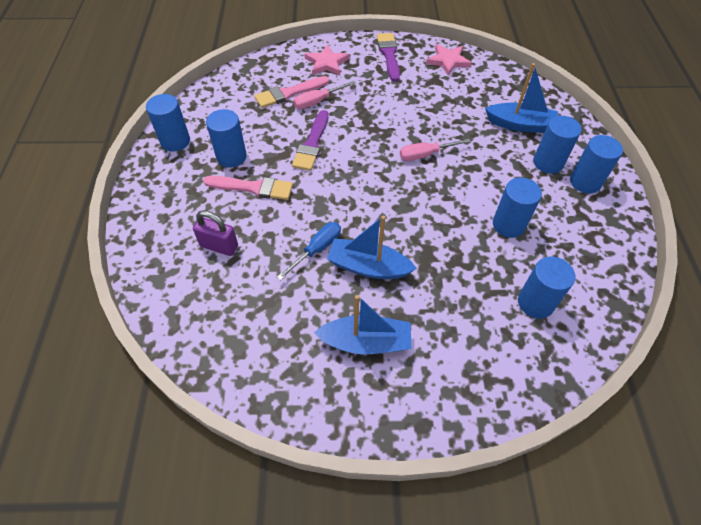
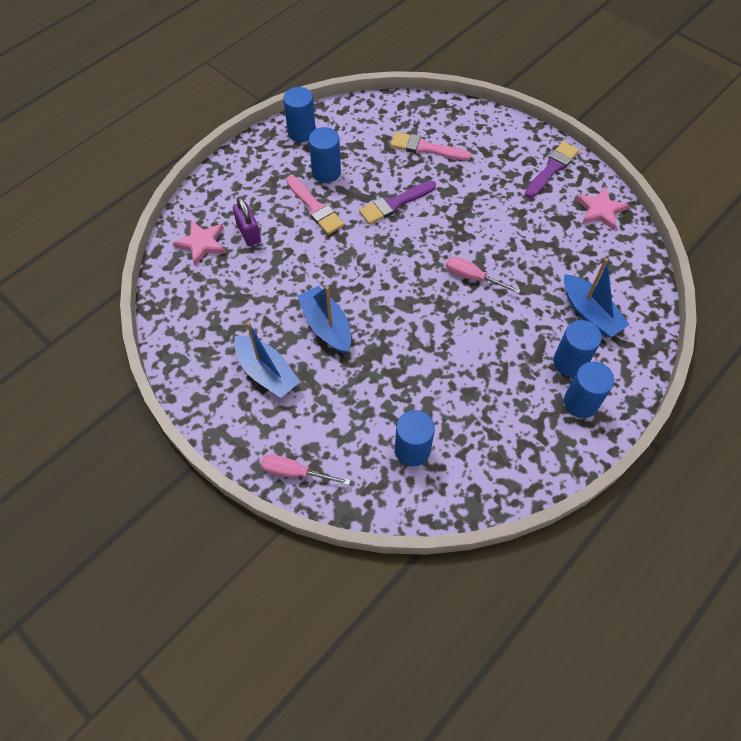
camera: 45 degrees right, 5 degrees up
(317, 101) = (440, 171): pink screwdriver -> pink screwdriver (295, 472)
(317, 249) = (307, 286): blue screwdriver -> none
(326, 63) = (488, 141): pink star -> pink star (202, 243)
(508, 225) = (467, 381): blue cylinder -> none

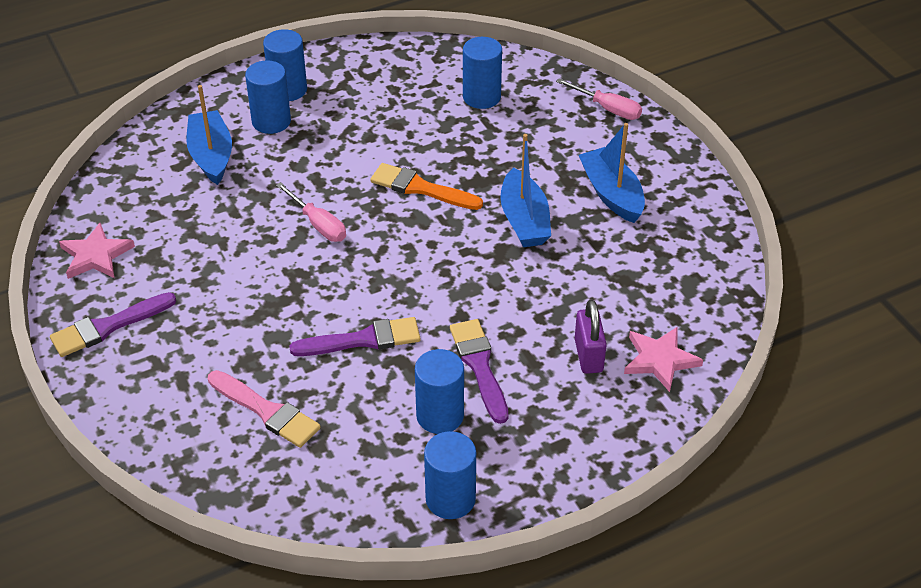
camera: 160 degrees left, 15 degrees down
(315, 207) = (479, 366): pink brush -> purple brush
(416, 332) = (421, 188): none -> orange brush

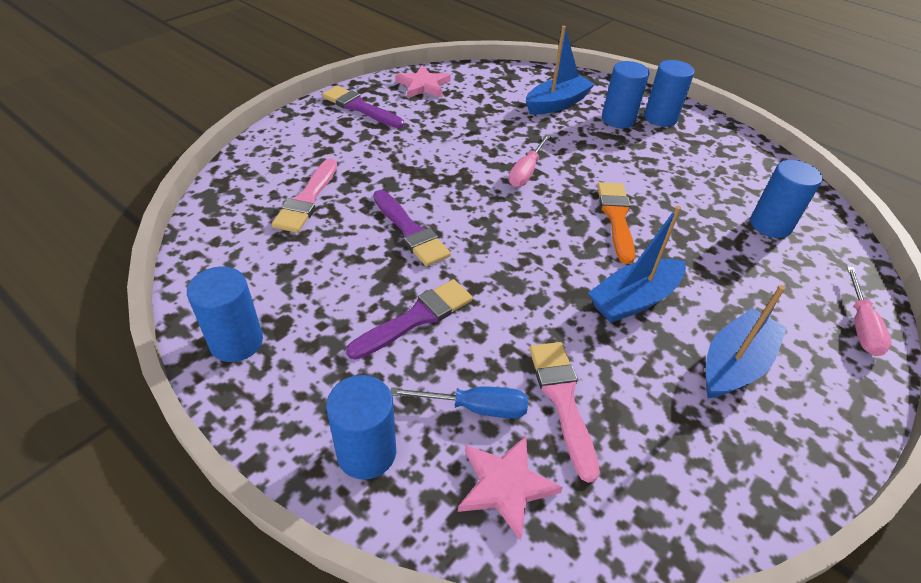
camera: 65 degrees right, 0 degrees up
(440, 416) = (340, 306): blue cylinder -> blue cylinder (366, 452)
(588, 355) = (475, 407): purple padlock -> blue screwdriver
(602, 303) = (562, 400): none -> pink brush

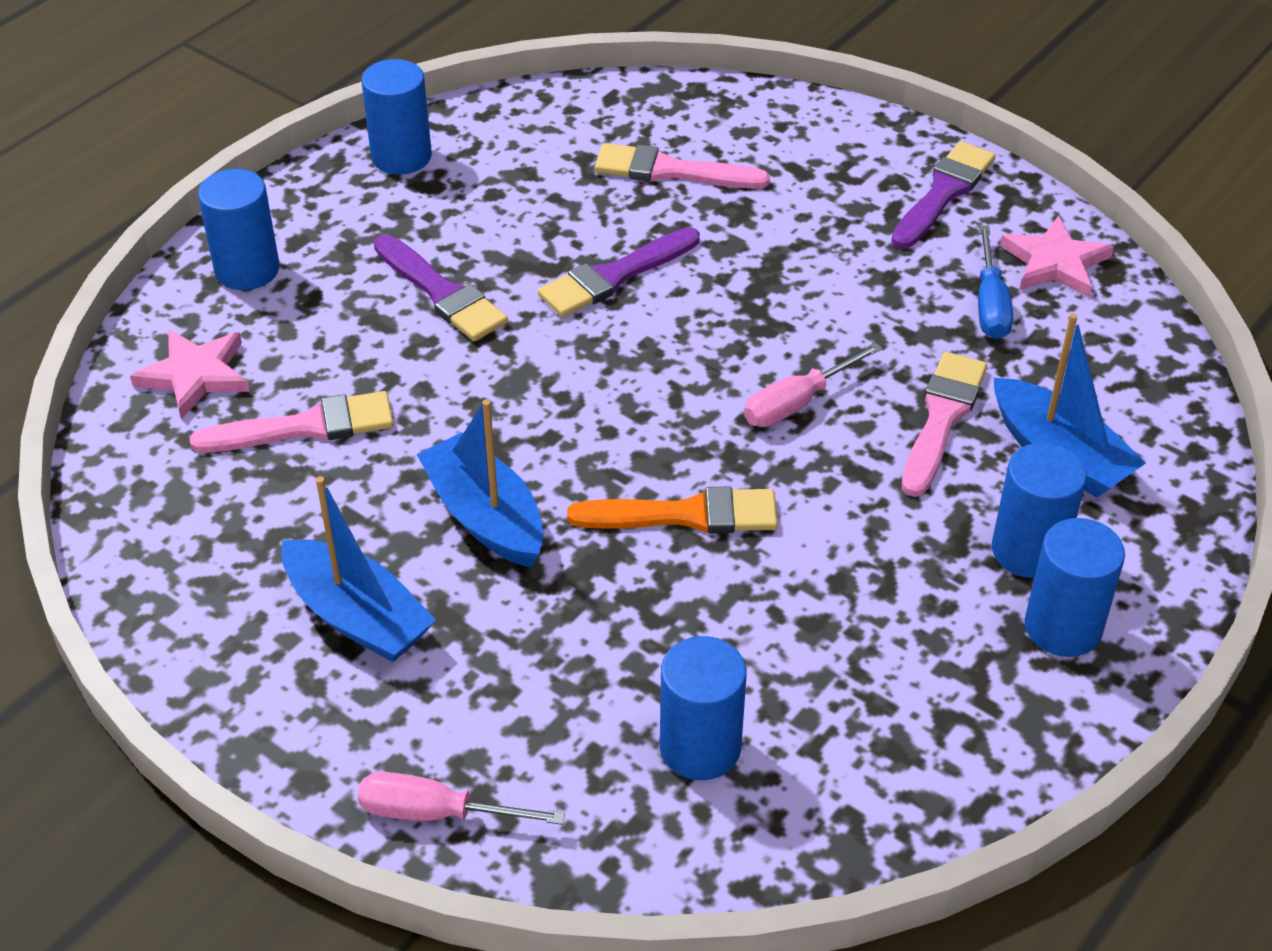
camera: 90 degrees right, 0 degrees up
(475, 407) = (299, 350): blue screwdriver -> blue screwdriver (990, 304)
(526, 172) = (797, 403): pink screwdriver -> pink screwdriver turned 60 degrees counterclockwise
(535, 130) = (942, 418): none -> pink brush

